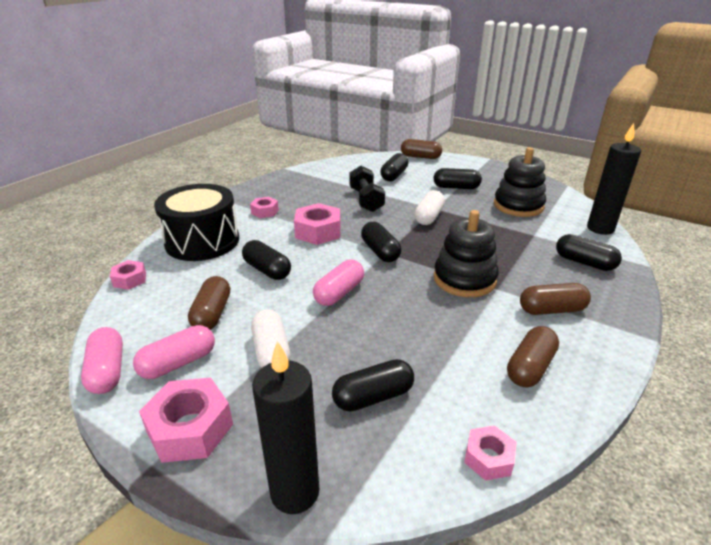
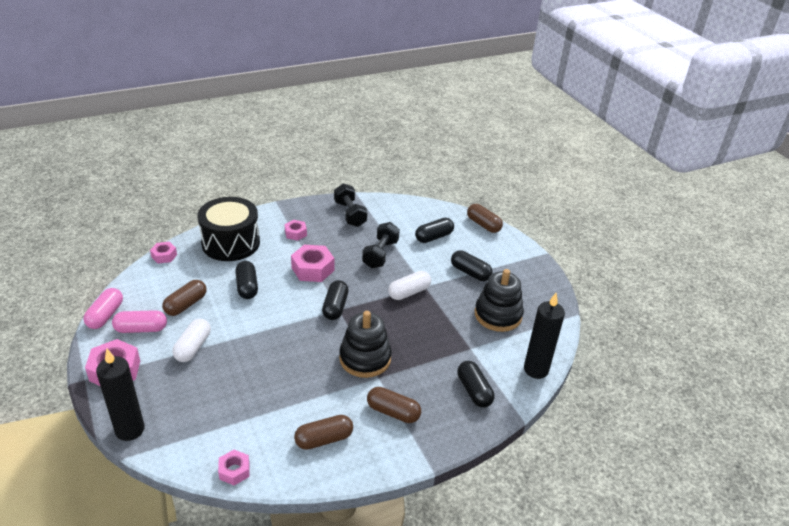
camera: 30 degrees right, 5 degrees up
(300, 183) = (350, 214): none -> black dumbbell
(339, 293) = (272, 327): pink capsule -> none
(373, 397) = (216, 405): black capsule -> none

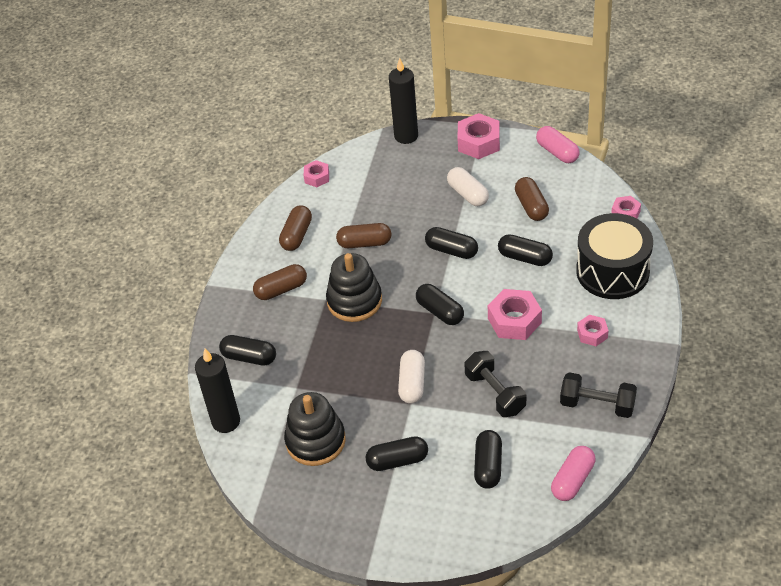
camera: 135 degrees right, 10 degrees up
(141, 329) = (519, 169): pink capsule -> pink capsule (572, 480)
(267, 328) = (451, 250): none -> black capsule
(483, 225) = (473, 539): brown capsule -> brown capsule (364, 243)

